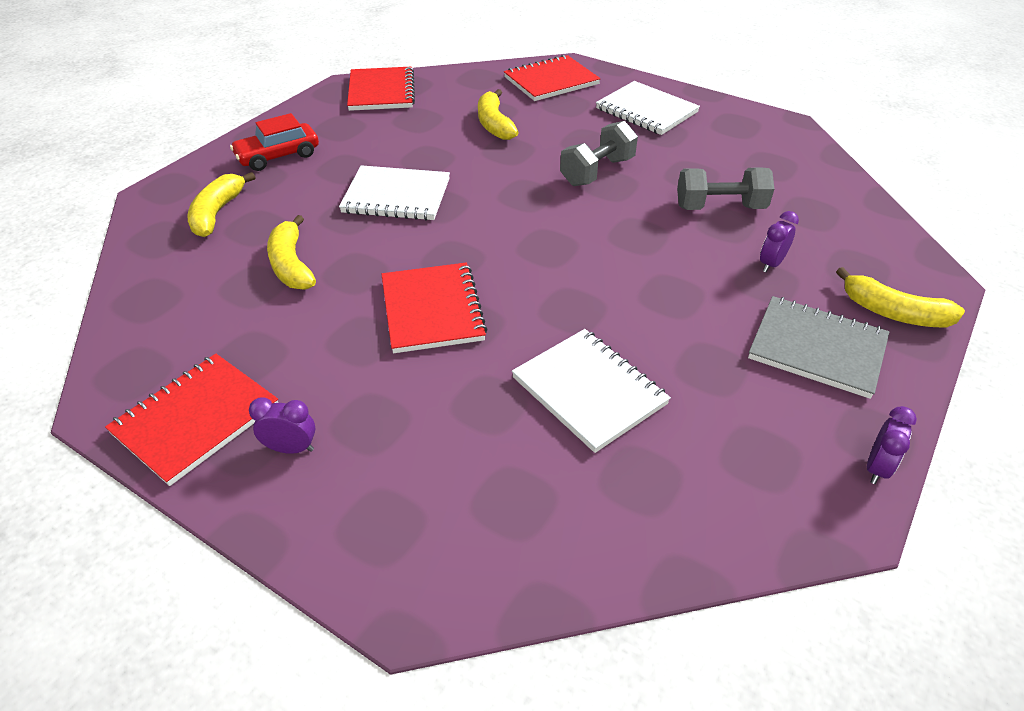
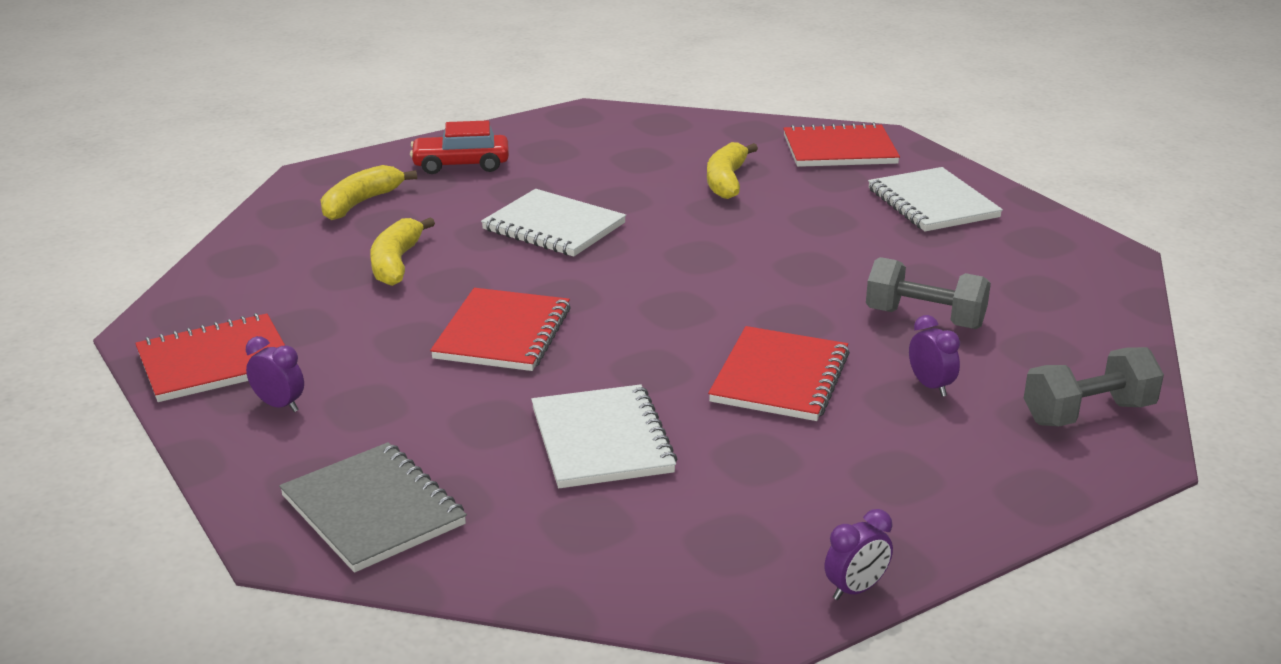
camera: 25 degrees right, 15 degrees down
(381, 91) = (624, 124): red notebook -> red notebook (780, 378)
(597, 172) = (806, 252): grey dumbbell -> grey dumbbell (1088, 413)
(771, 264) = (930, 386): purple clock -> purple clock turned 90 degrees clockwise
(817, 348) = (900, 474): grey notebook -> grey notebook (373, 510)
(893, 313) = (1038, 468): yellow banana -> none

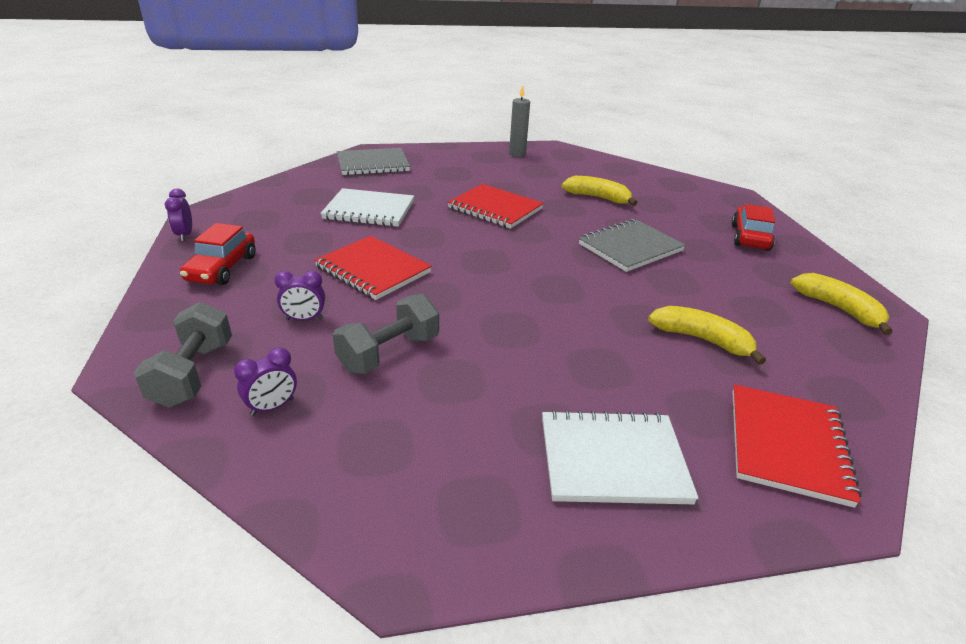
camera: 110 degrees right, 5 degrees up
(215, 362) = (517, 154): red notebook -> grey candle
(279, 405) = (469, 160): purple clock -> purple clock (272, 407)
(360, 203) = (687, 200): yellow banana -> yellow banana (838, 309)
(553, 227) = (630, 247): white notebook -> grey notebook
(902, 497) = (222, 268): none -> red car

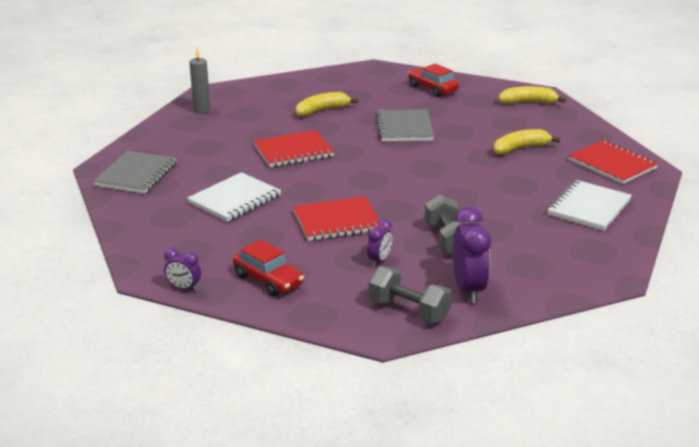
camera: 55 degrees left, 5 degrees down
(272, 407) = (468, 289): purple clock -> purple clock, size x1.85

